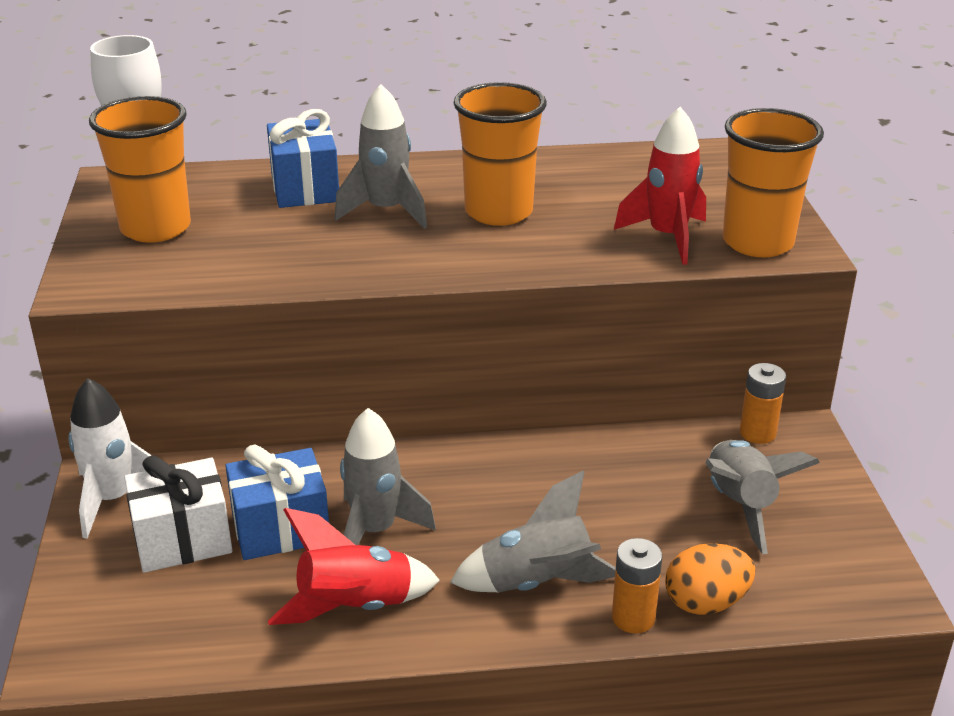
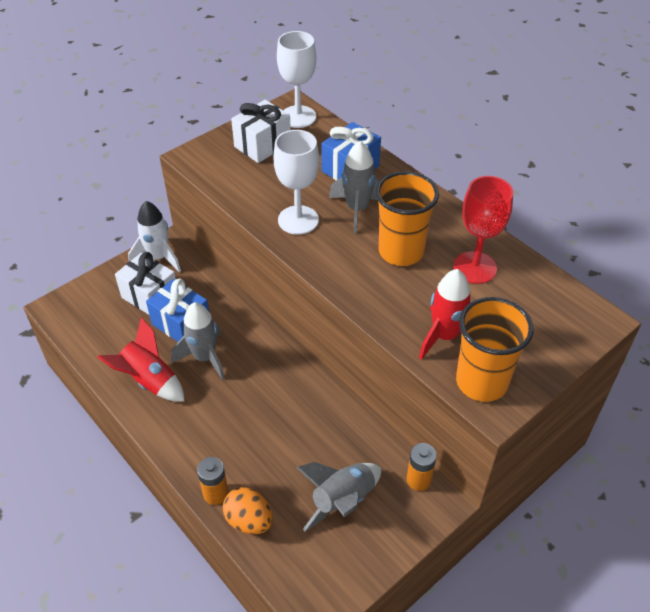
camera: 55 degrees right, 15 degrees up
(155, 228) = (262, 145): orange cup -> white gift
(345, 255) = (298, 220): none -> white goblet
(537, 583) = (213, 440): grey rocket -> none
(582, 181) = (474, 267): none -> red goblet

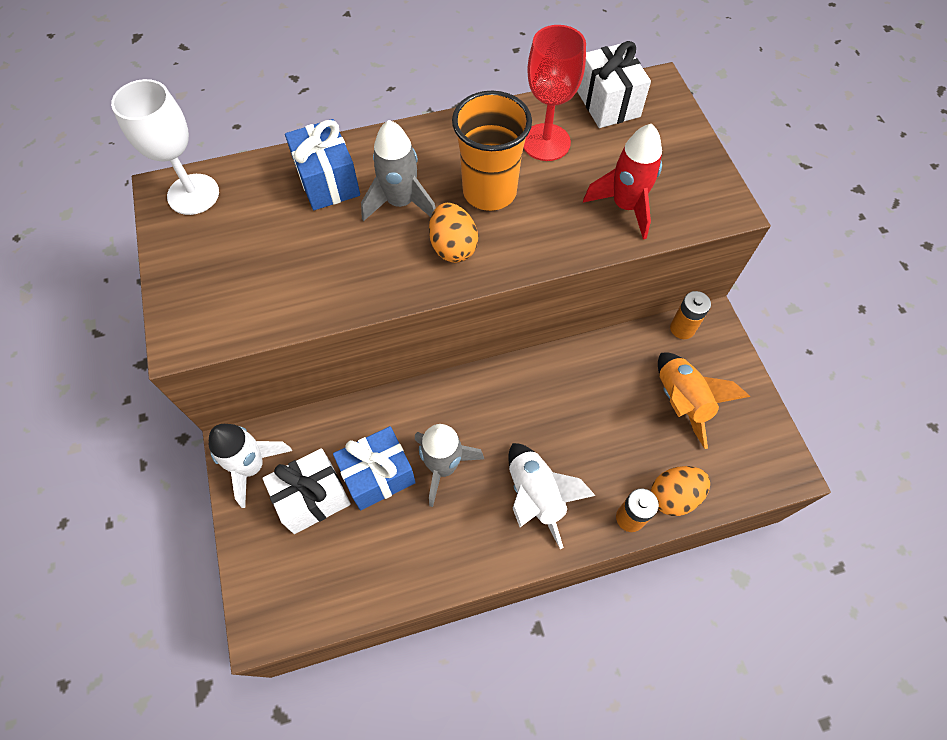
camera: 65 degrees left, 15 degrees up
(149, 380) = (446, 540): red rocket -> none
(207, 423) = (536, 496): none -> white rocket
(262, 145) = (220, 251): white gift -> white gift (608, 103)
(298, 220) = (382, 265): white goblet -> none
(337, 249) = (453, 247): none -> orange egg
(342, 500) = (681, 401): grey rocket -> orange rocket
(481, 382) = (693, 203): orange cup -> none

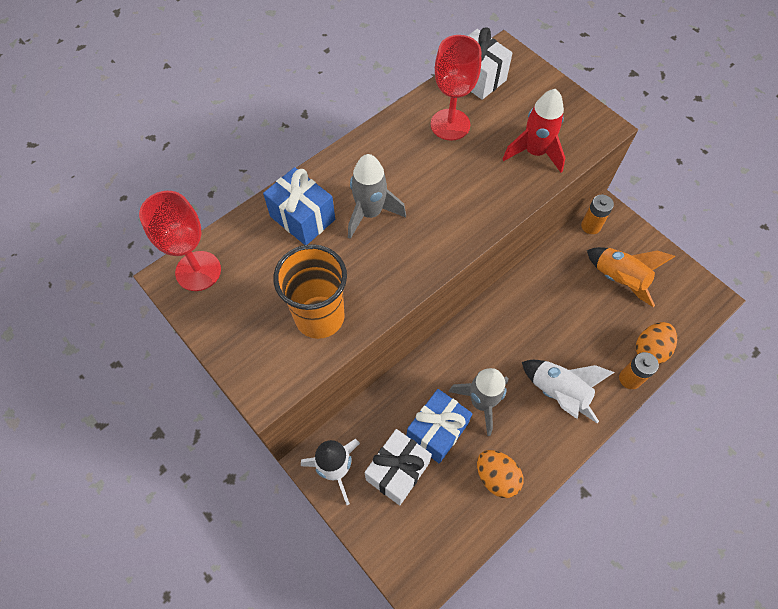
camera: 25 degrees left, 0 degrees up
(193, 194) = (198, 271): white goblet -> red goblet
(453, 247) = (430, 232): orange egg -> orange egg (496, 477)
(489, 191) = (431, 178): orange cup -> orange cup (319, 317)

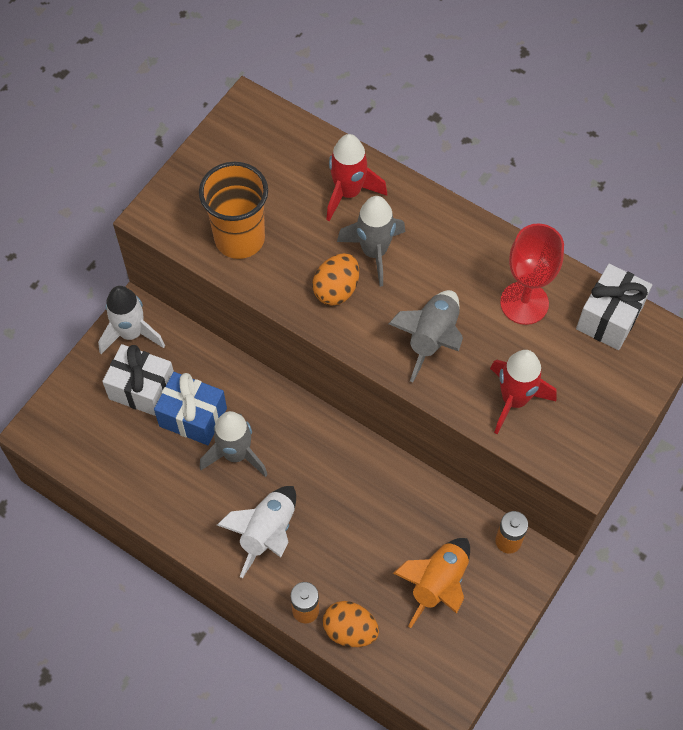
camera: 75 degrees right, 0 degrees up
(198, 271) = (261, 124): red goblet -> none
(302, 218) = (348, 192): blue gift -> red rocket
(466, 192) = (432, 338): none -> grey rocket
(496, 477) = (157, 484): orange egg -> orange egg (336, 289)

